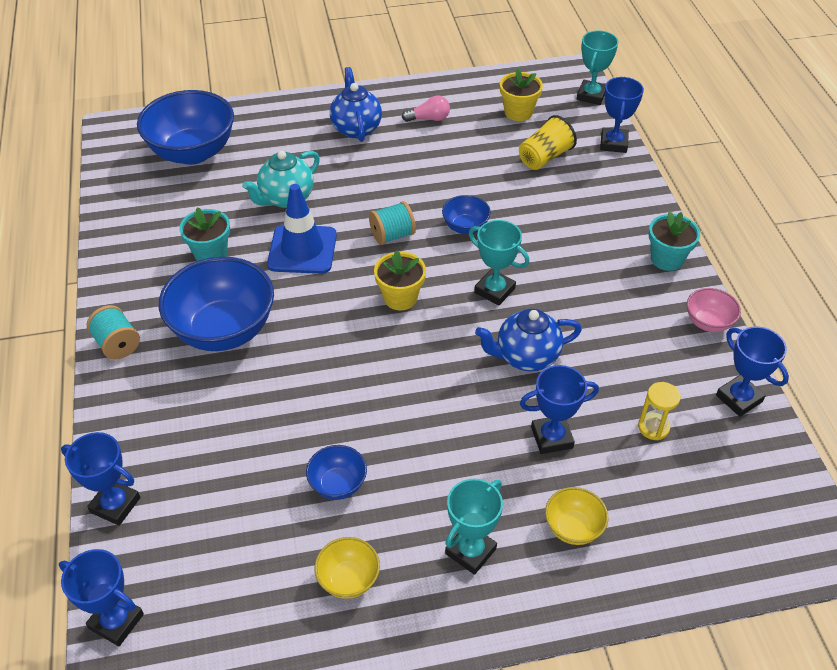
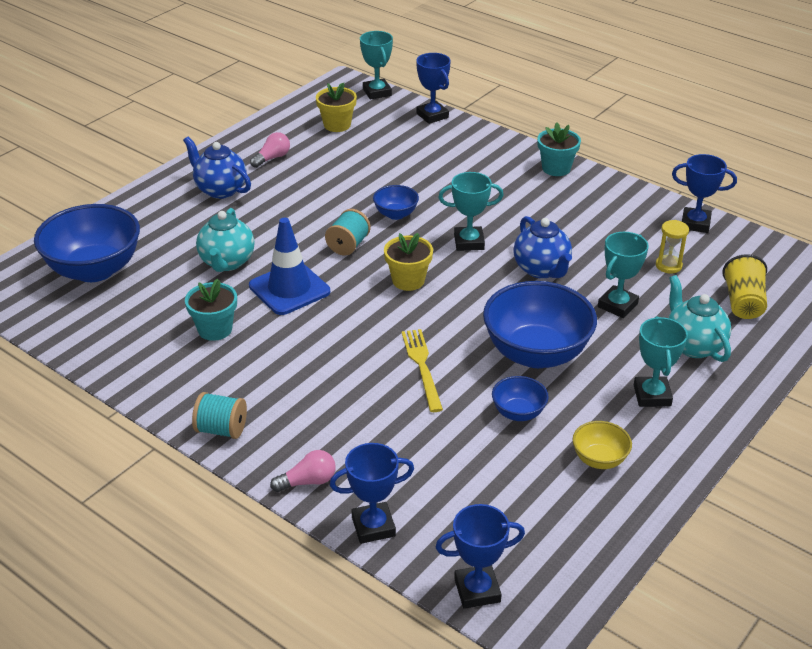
camera: 40 degrees left, 10 degrees down
(119, 431) = (308, 481): none -> pink light bulb
(224, 330) = (299, 372): blue bowl -> blue bowl (536, 353)
(316, 387) = (422, 366): none -> yellow fork
(526, 357) = (541, 270): blue teapot -> blue teapot turned 60 degrees counterclockwise
(544, 157) = (395, 145): yellow cup -> yellow cup (743, 303)
(551, 437) = (617, 305): blue trophy -> turquoise trophy
(573, 528) = (693, 345): yellow bowl -> turquoise teapot
(708, 322) = (626, 192): pink bowl -> none

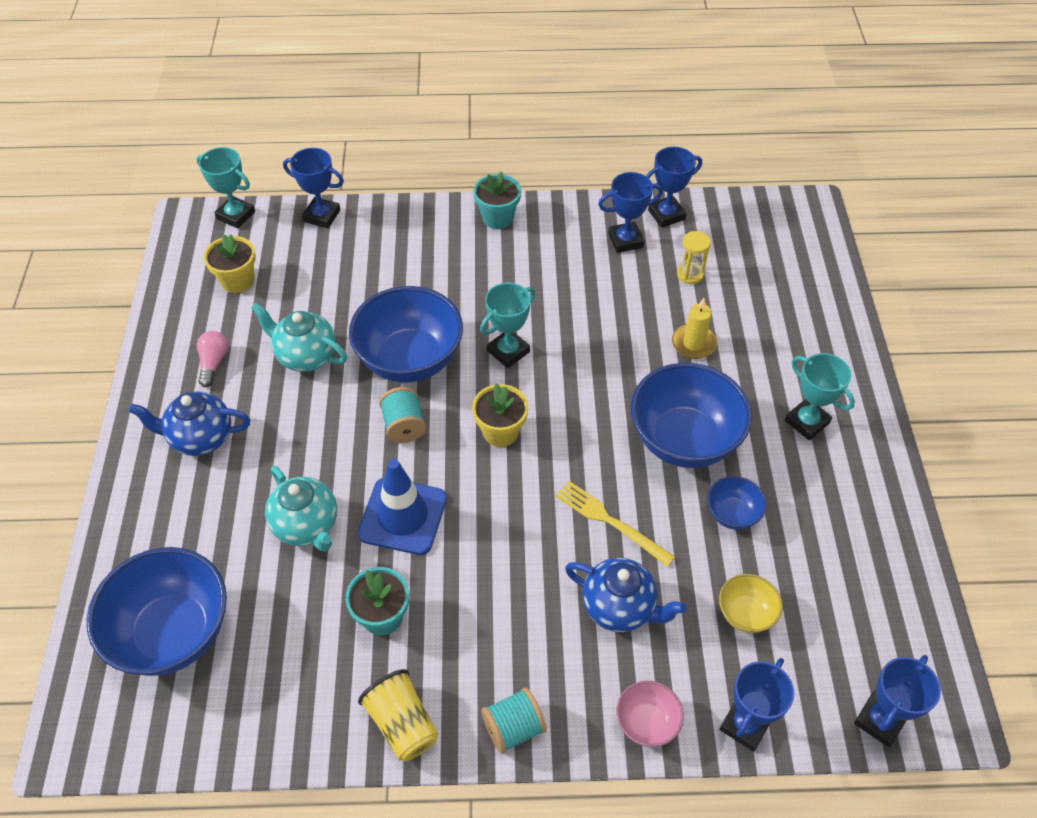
camera: 40 degrees left, 15 degrees up
(308, 481) = (646, 723): pink light bulb -> pink bowl
(396, 214) = (410, 359): blue bowl -> blue bowl, size x2.10
(541, 270) = (598, 343): blue teapot -> blue teapot (619, 608)
(599, 459) = (833, 516): yellow bowl -> yellow bowl (745, 614)
(617, 305) = (693, 343): turquoise trophy -> yellow candle
(640, 223) = (625, 240): none -> blue trophy
(693, 345) = (786, 348): turquoise teapot -> turquoise teapot (306, 356)
(743, 303) = (778, 279): yellow cup -> yellow cup (402, 724)

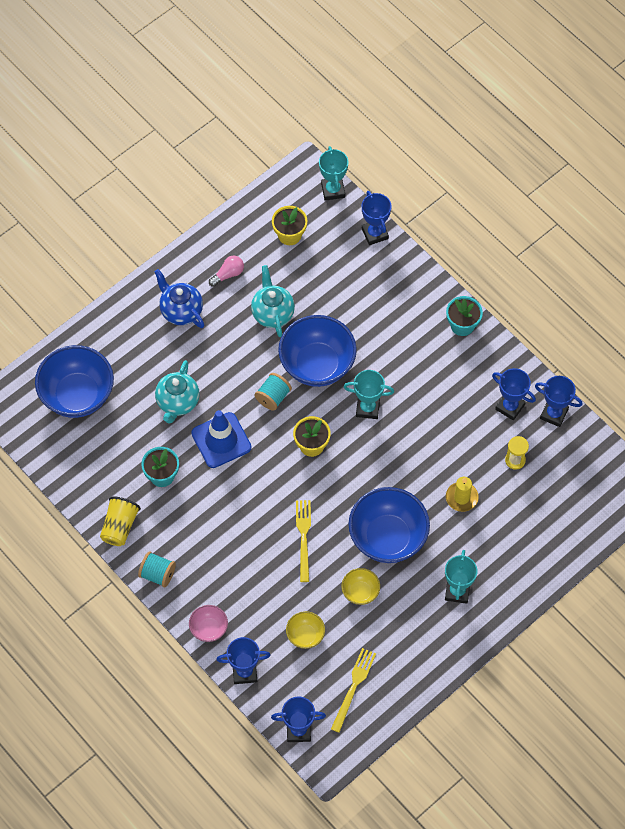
camera: 50 degrees right, 10 degrees up
(619, 608) = (258, 576): blue teapot -> none
(732, 514) = (360, 592): blue bowl -> yellow bowl
(859, 611) = (353, 687): none -> yellow fork

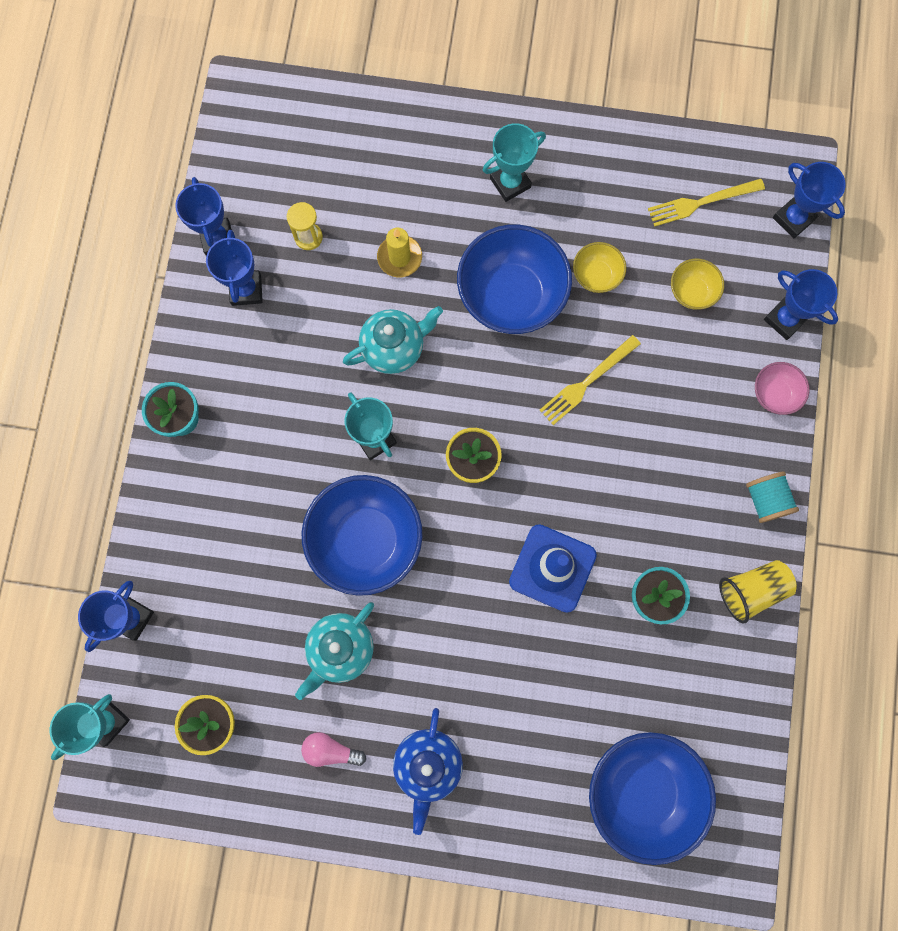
camera: 130 degrees left, 15 degrees up
(177, 402) = (549, 660): turquoise teapot -> turquoise teapot (394, 348)
(273, 397) = (449, 555): turquoise spool -> none

